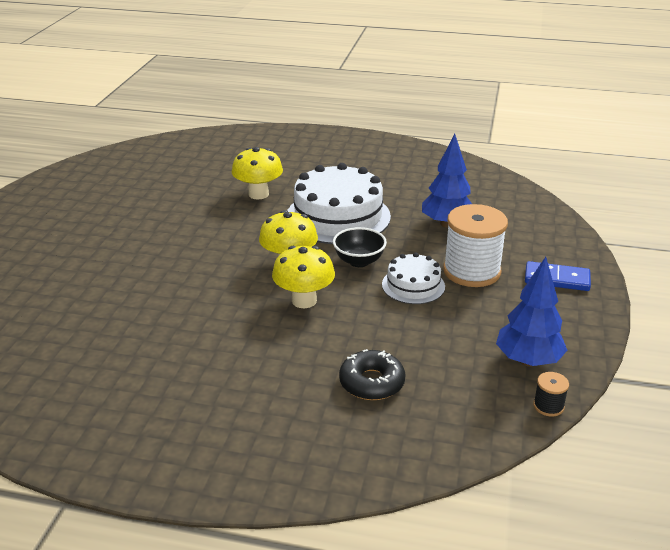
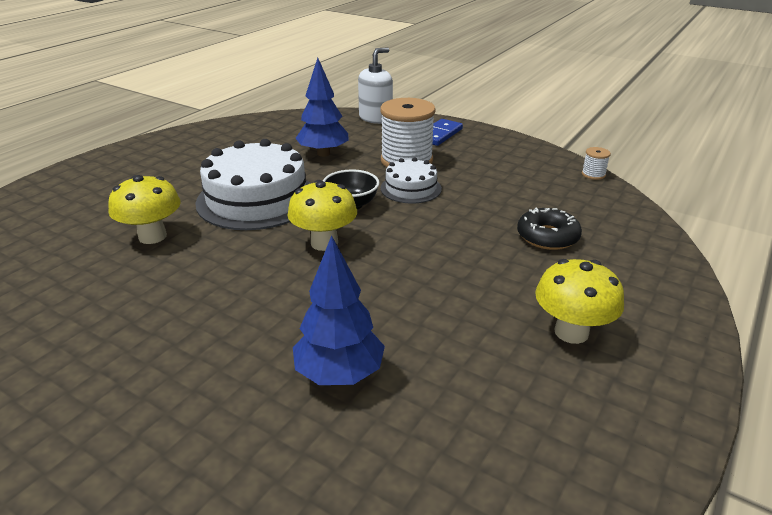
camera: 70 degrees left, 0 degrees up
(304, 301) = (400, 247): yellow mushroom -> yellow mushroom (571, 332)
(528, 361) = (538, 168): blue tree -> blue tree (339, 374)
(548, 406) = (593, 174): black spool -> white spool
(560, 232) = (375, 118): none -> white soap dispenser

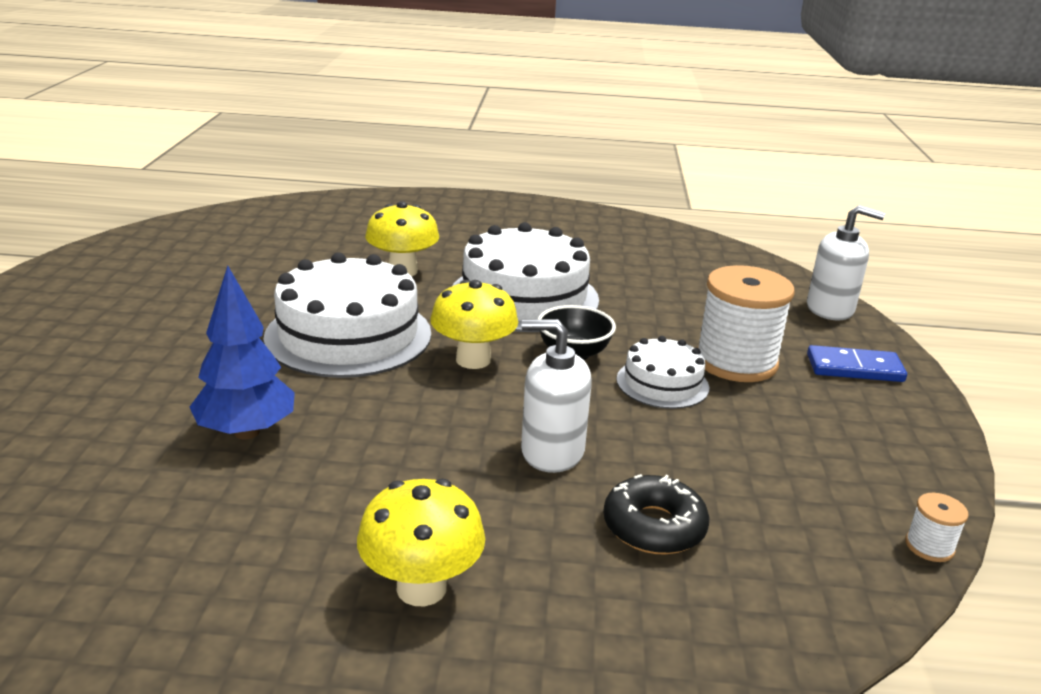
camera: 60 degrees right, 5 degrees down
(231, 288) = (348, 335): none -> white cake
(323, 154) = (677, 303): blue tree -> none
(457, 246) = (552, 451): none -> white soap dispenser

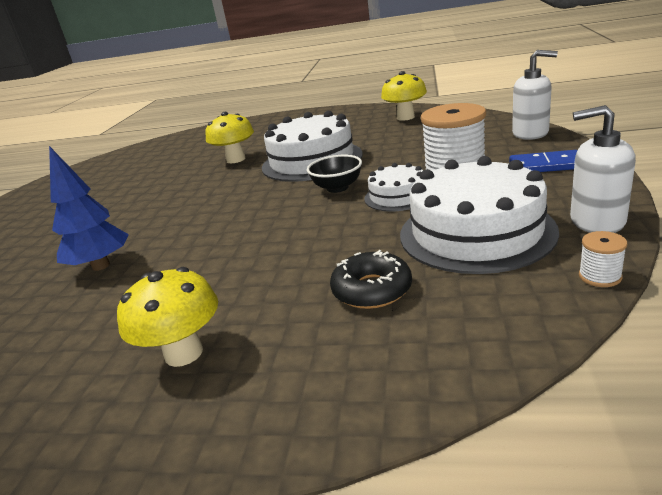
camera: 10 degrees right, 0 degrees up
(348, 335) = (188, 200): white cake -> white cake (476, 232)
(473, 360) = (266, 202): yellow mushroom -> yellow mushroom (405, 117)
(552, 451) = (306, 249): white soap dispenser -> white soap dispenser (597, 221)

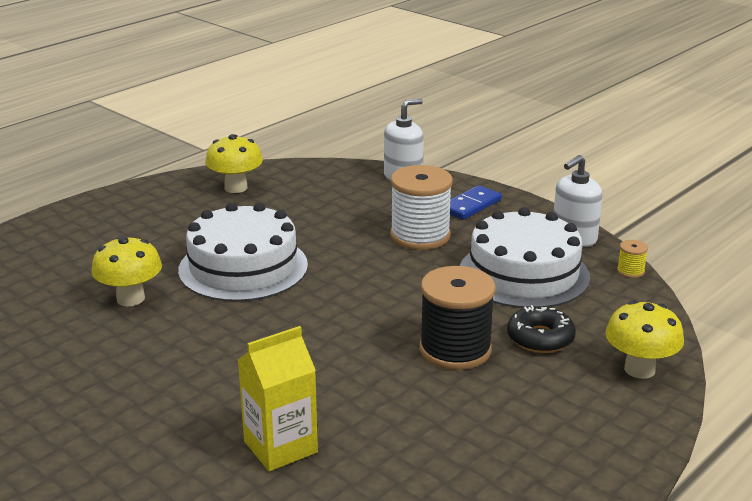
camera: 60 degrees left, 0 degrees up
(101, 266) = (280, 447): blue tree -> yellow carton
(184, 353) = (517, 435): yellow mushroom -> yellow mushroom (639, 369)
(298, 263) = (455, 350): none -> black spool
(337, 188) = (341, 283): black bowl -> none
(397, 196) = (412, 270): white cake -> none
(600, 276) = (630, 271): white spool -> yellow spool

